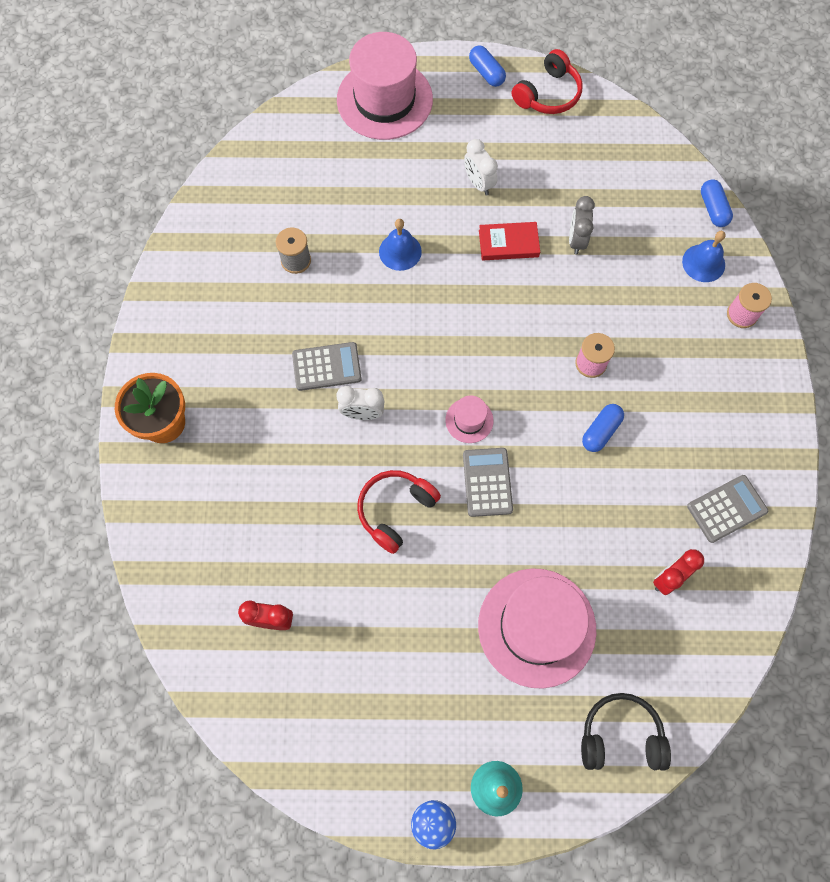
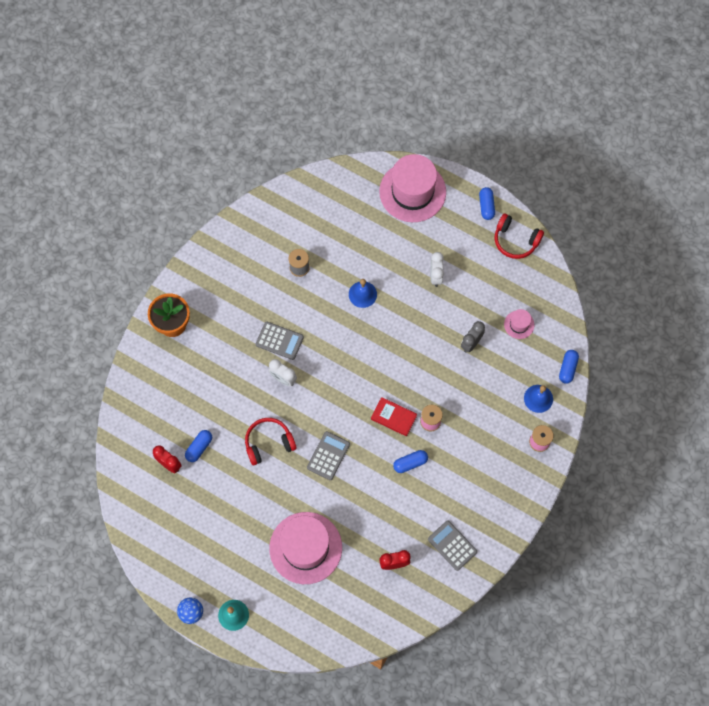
camera: 30 degrees right, 0 degrees up
(301, 572) = (199, 448): none -> blue capsule
(469, 420) = (340, 415): pink hat -> pink hat (519, 324)
(508, 243) = (429, 323): red book -> red book (393, 417)
(548, 94) = (515, 240): red headphones -> red headphones turned 45 degrees clockwise
(620, 736) = (313, 628): black headphones -> none
(726, 509) = (452, 545): grey calculator -> grey calculator turned 135 degrees counterclockwise

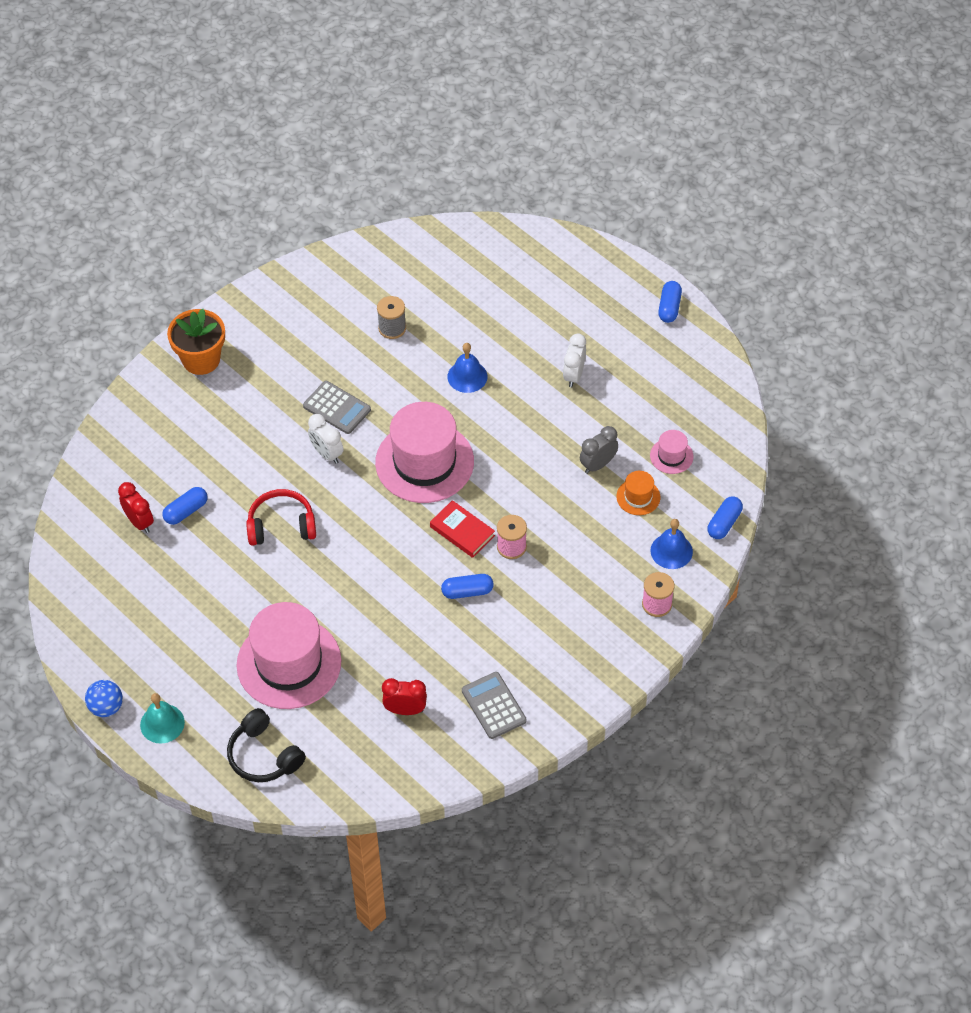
camera: 15 degrees right, 15 degrees down
(309, 621) = (264, 755): none -> black headphones
(328, 456) = (357, 558): grey calculator -> none
(412, 192) = (573, 271): pink hat -> pink hat (424, 462)
(505, 362) = (638, 497): none -> orange hat
(515, 240) = (697, 355): red headphones -> none

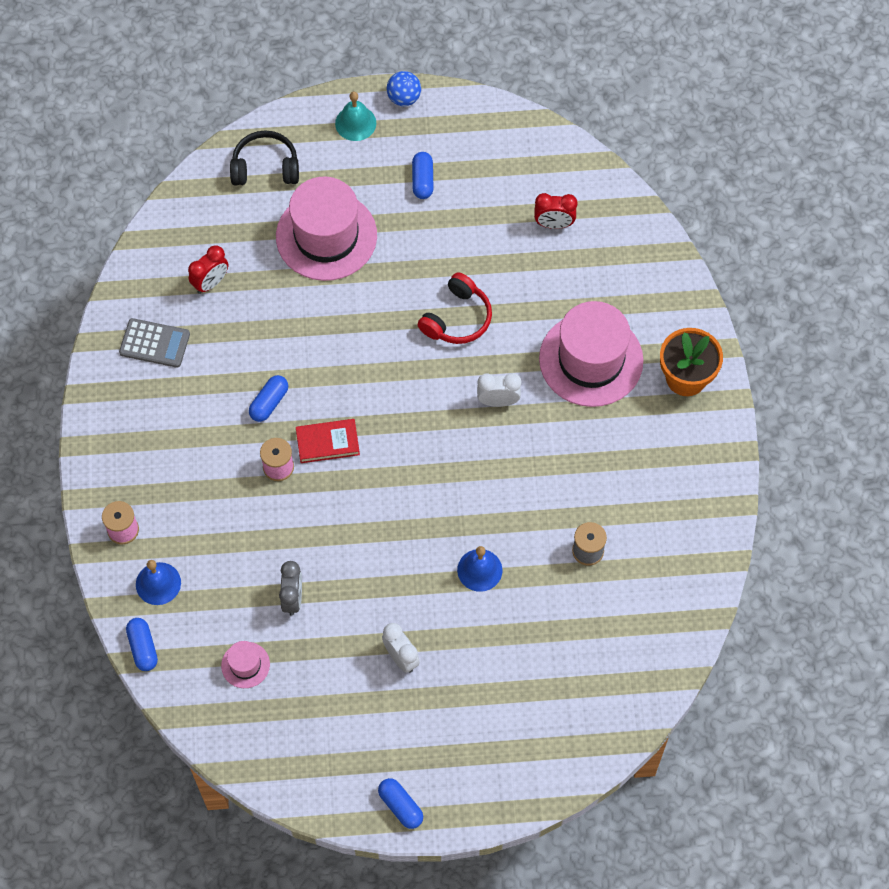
camera: 130 degrees right, 10 degrees up
(186, 511) = (534, 262): blue capsule -> blue capsule (422, 180)
(337, 408) = (539, 443): grey calculator -> none
(424, 462) = (421, 467): pink hat -> pink hat (591, 360)
(638, 497) = (232, 602): orange hat -> none

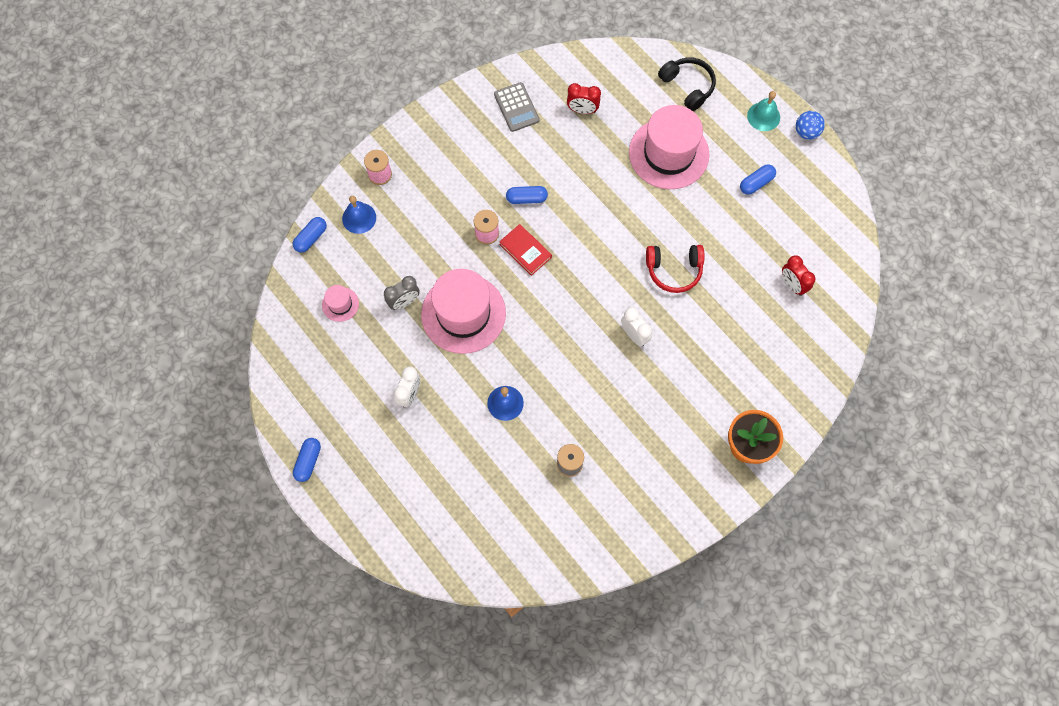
camera: 55 degrees right, 5 degrees up
(591, 360) = (711, 374): pink hat -> pink hat (463, 313)

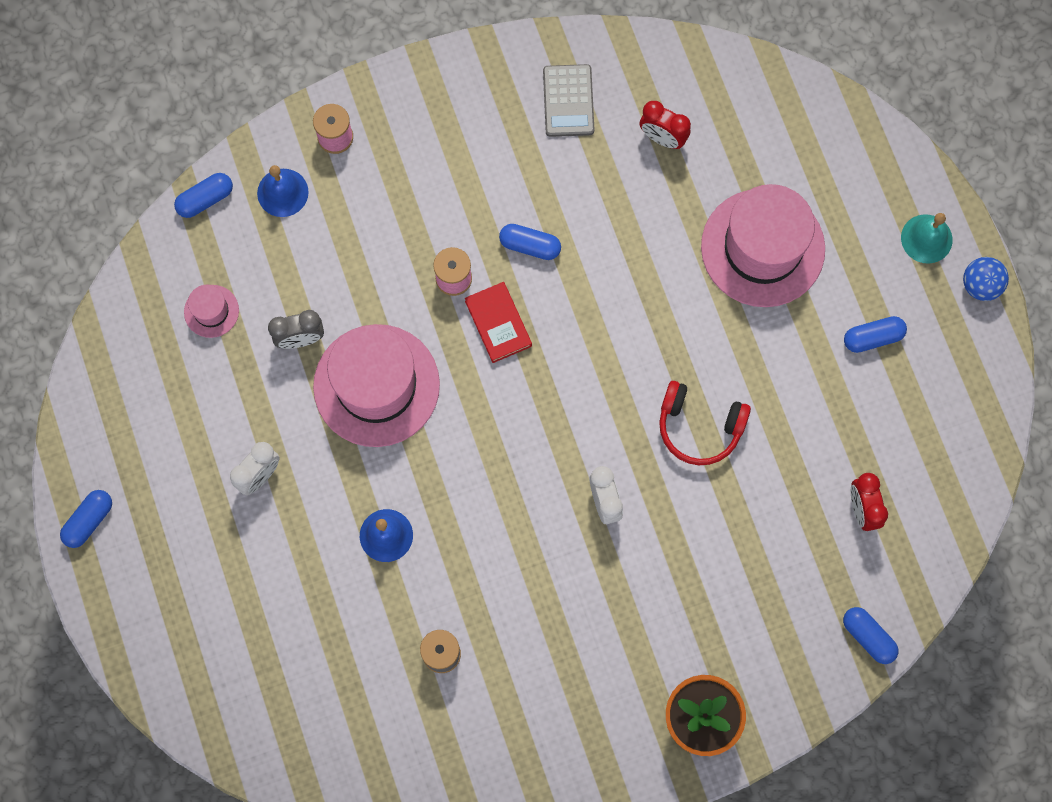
camera: 20 degrees right, 5 degrees up
(687, 86) = (832, 154): black headphones -> none
(828, 359) = (868, 637): none -> blue capsule

